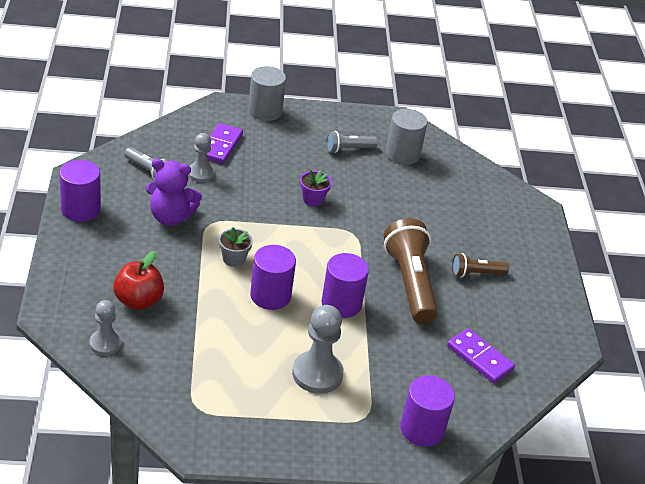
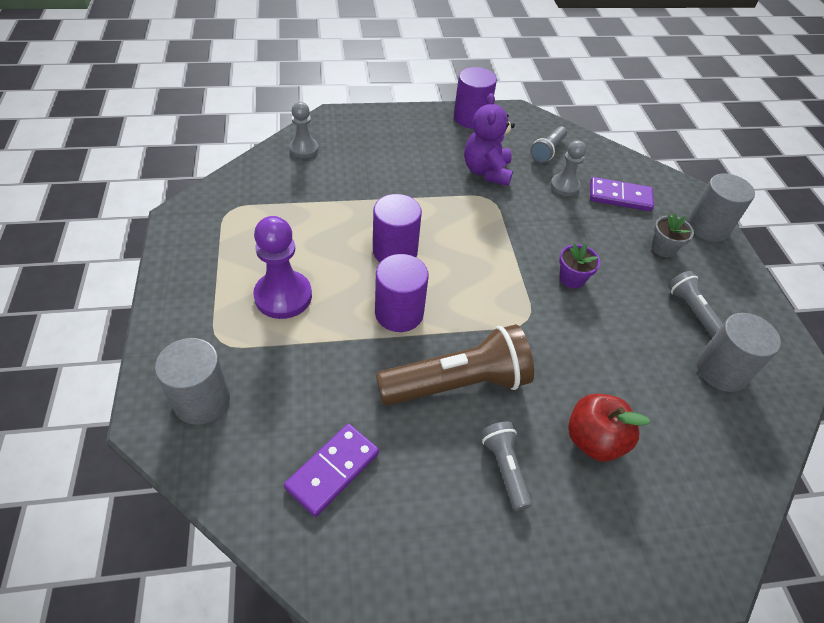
camera: 85 degrees right, 10 degrees up
(138, 301) = (362, 162): red apple -> red apple (594, 440)
(234, 259) = (442, 220): grey flower pot -> grey flower pot (663, 248)
(317, 374) = (283, 296): grey pawn -> purple pawn
(422, 429) = (202, 400): purple cylinder -> grey cylinder
(476, 274) = (504, 468): brown flashlight -> grey flashlight

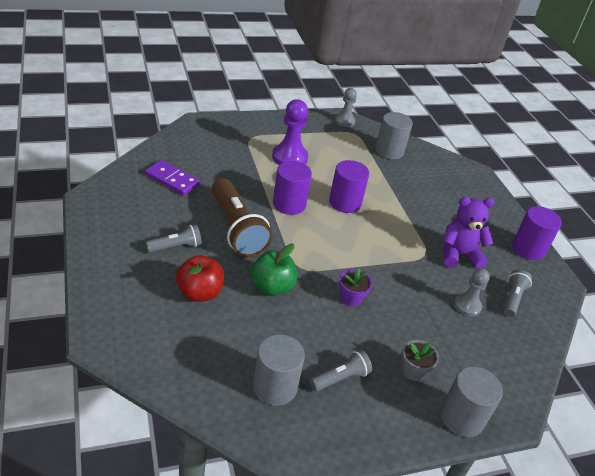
camera: 80 degrees right, 10 degrees down
(202, 400) = (211, 135): grey cylinder -> grey cylinder (389, 151)
(304, 149) = (430, 159): grey pawn -> grey pawn (344, 121)
(548, 151) = (512, 299): grey flashlight -> grey flashlight turned 90 degrees clockwise
(568, 354) = (272, 287): none -> green apple
(620, 197) = (473, 347): purple domino -> none

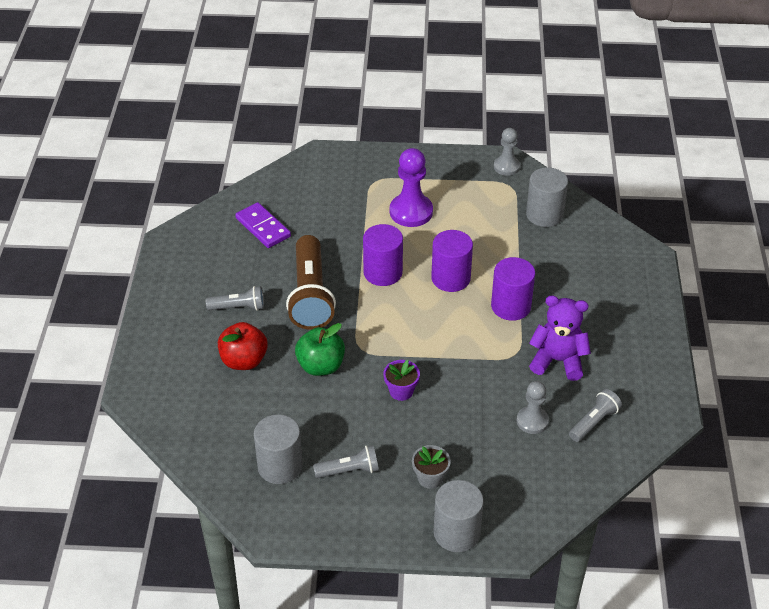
camera: 25 degrees right, 5 degrees up
(528, 249) = (655, 366): purple cylinder -> purple cylinder (511, 306)

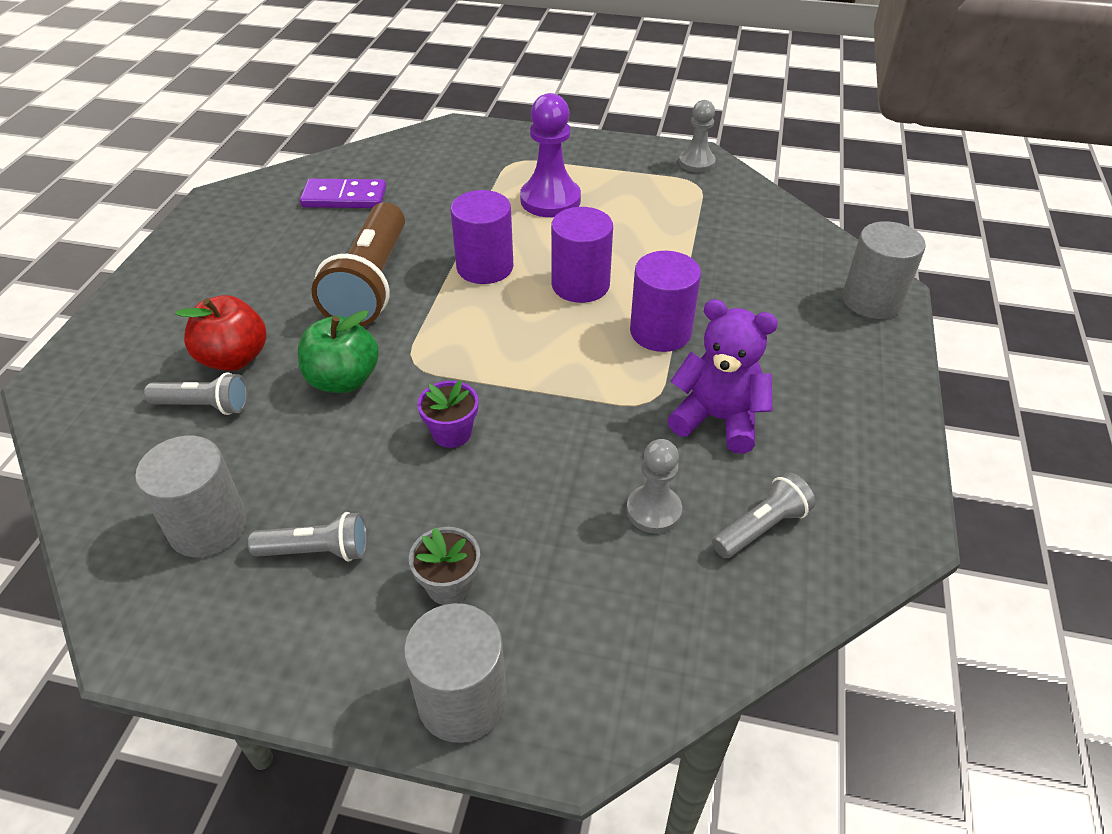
camera: 10 degrees right, 0 degrees up
(238, 307) = (263, 288): grey flashlight -> grey flashlight (204, 406)
(263, 227) = (344, 198): purple domino -> purple domino turned 60 degrees counterclockwise
(544, 214) = (737, 221): grey cylinder -> grey cylinder (872, 300)

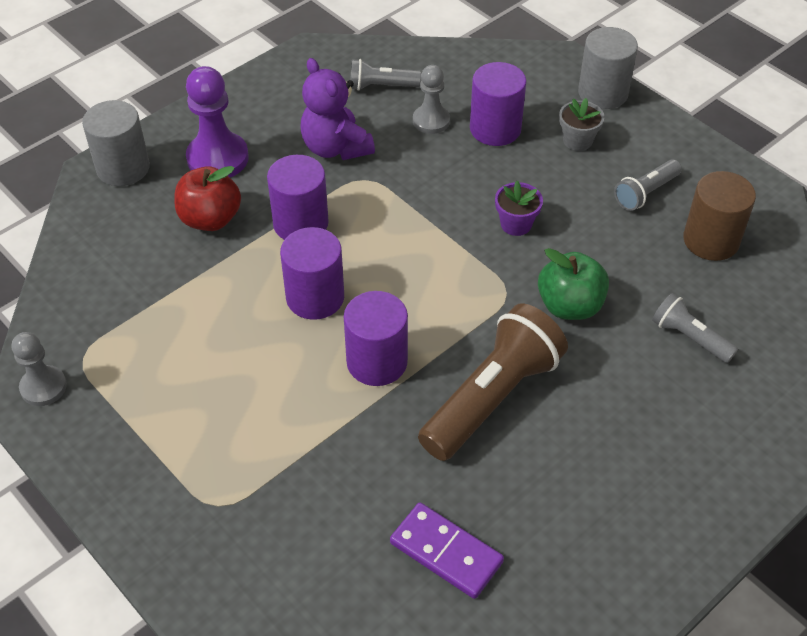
camera: 145 degrees left, 5 degrees up
(208, 526) = (711, 240): grey cylinder -> brown cylinder
(234, 358) = (651, 374): red apple -> red apple (210, 219)
(317, 551) = (645, 193): grey flashlight -> grey flashlight turned 75 degrees counterclockwise
(550, 200) = (239, 417): purple pawn -> purple pawn (217, 158)
(567, 543) = (495, 129): none -> purple cylinder

